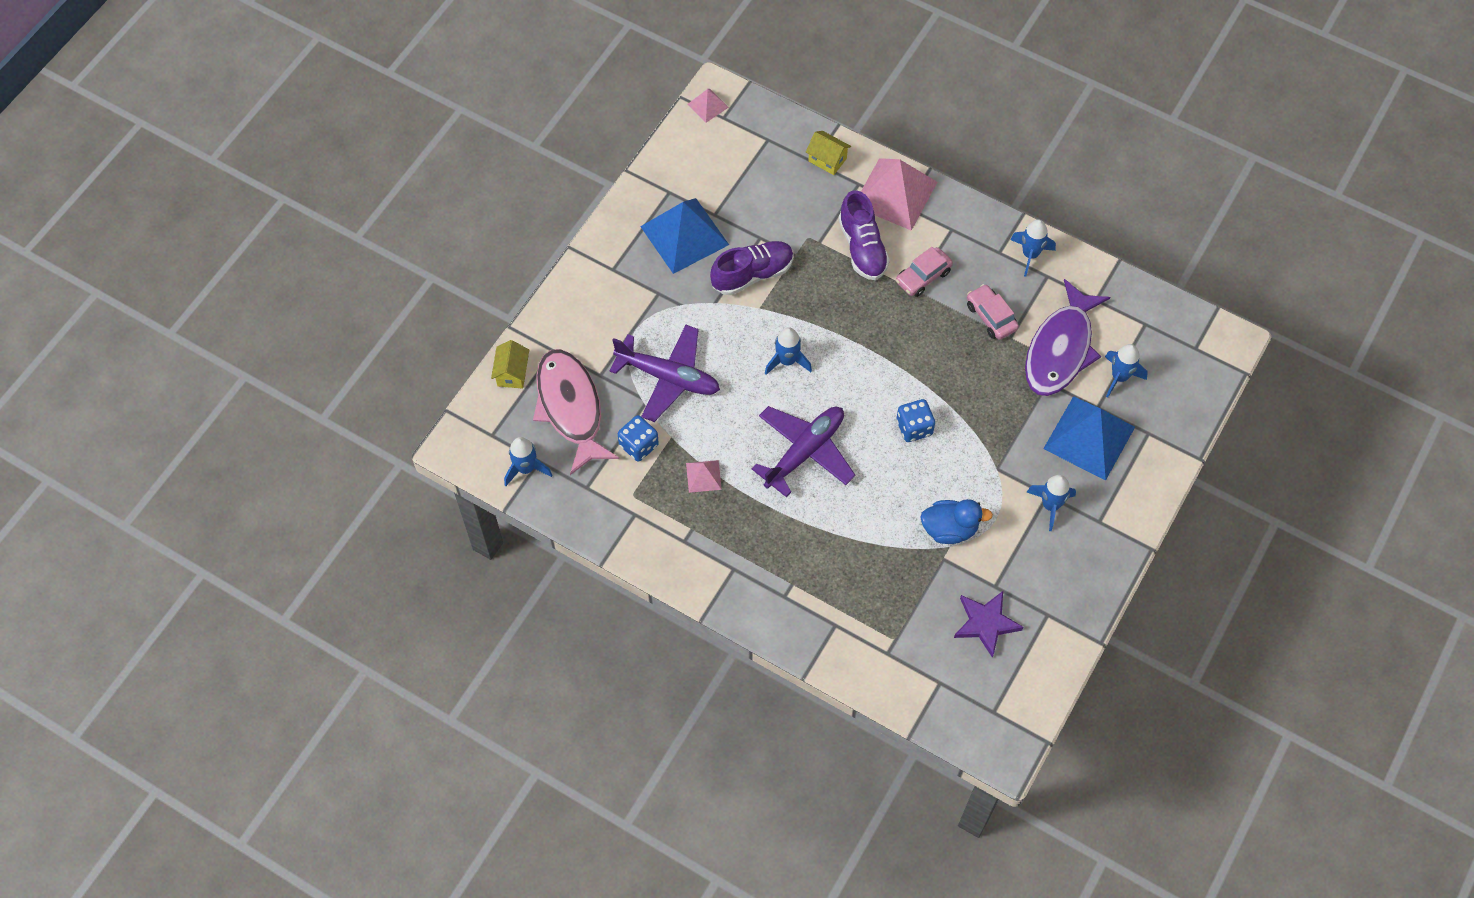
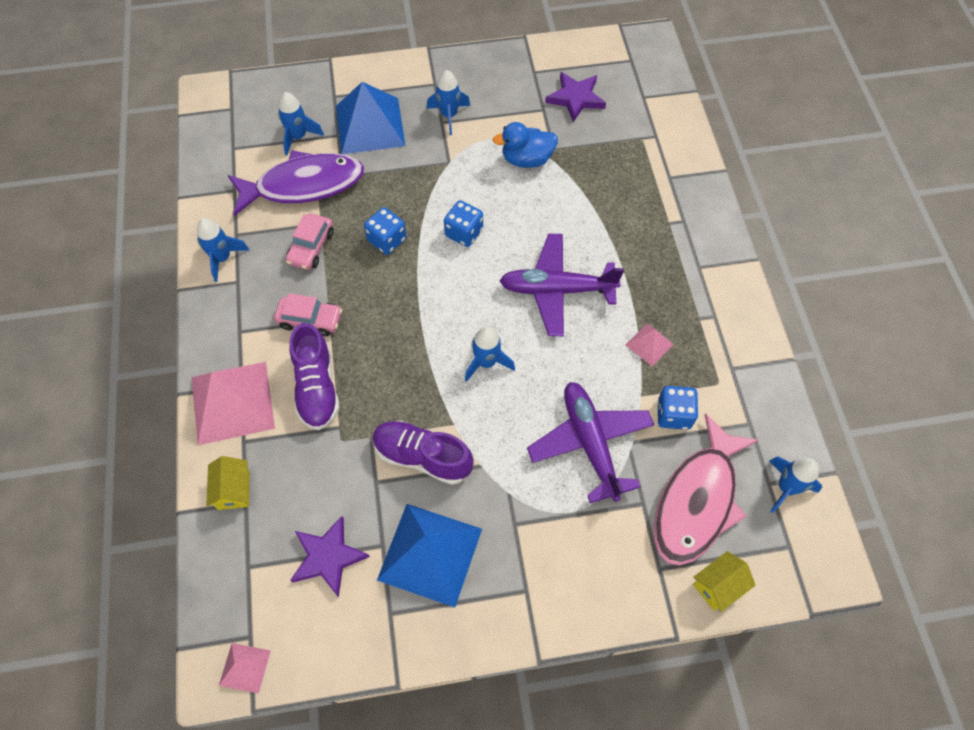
camera: 130 degrees left, 0 degrees up
(734, 182) = (328, 557): none -> purple star
(862, 248) = (317, 387): purple shoe -> purple shoe turned 135 degrees clockwise
(949, 529) = (527, 159): blue duck -> blue duck turned 60 degrees counterclockwise
(953, 371) = (387, 240): none -> blue dice

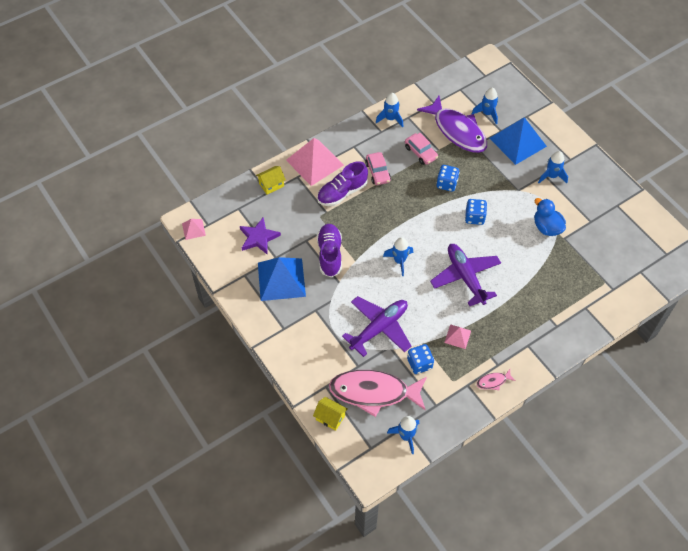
camera: 65 degrees right, 5 degrees down
(311, 247) = (421, 152): pink car -> pink car turned 120 degrees counterclockwise
(575, 98) = (612, 235): purple star -> none
(738, 333) = (493, 381): none -> pink fish

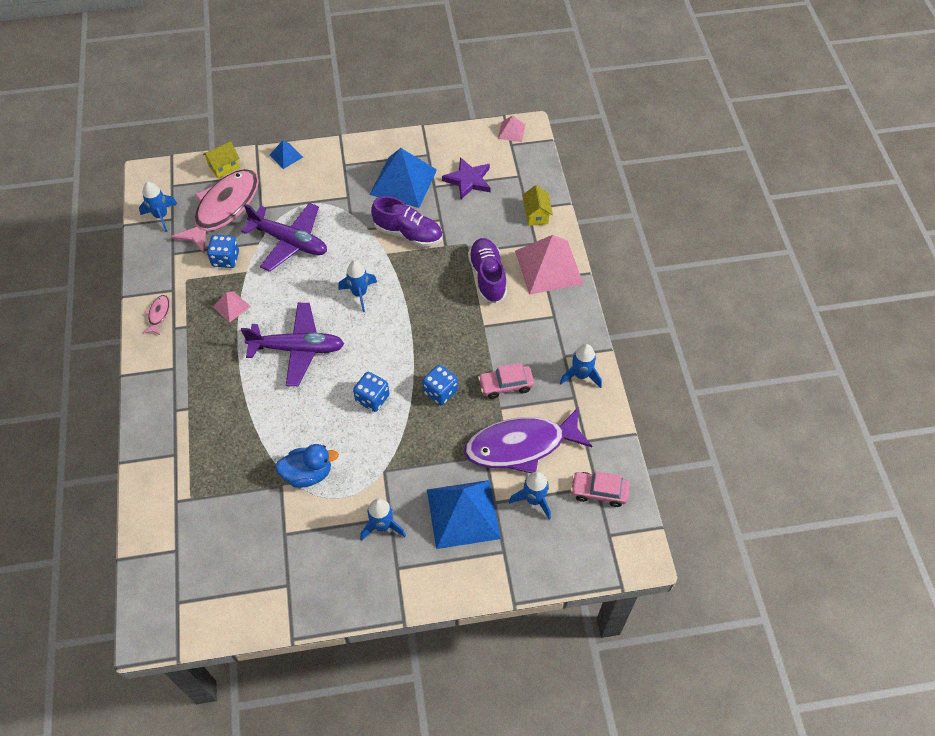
camera: 115 degrees right, 0 degrees up
(295, 375) = (286, 156): none -> blue pyramid
(378, 172) = (499, 325): pink car -> pink car (599, 492)
(379, 328) = (290, 241): purple plane -> purple plane turned 45 degrees counterclockwise

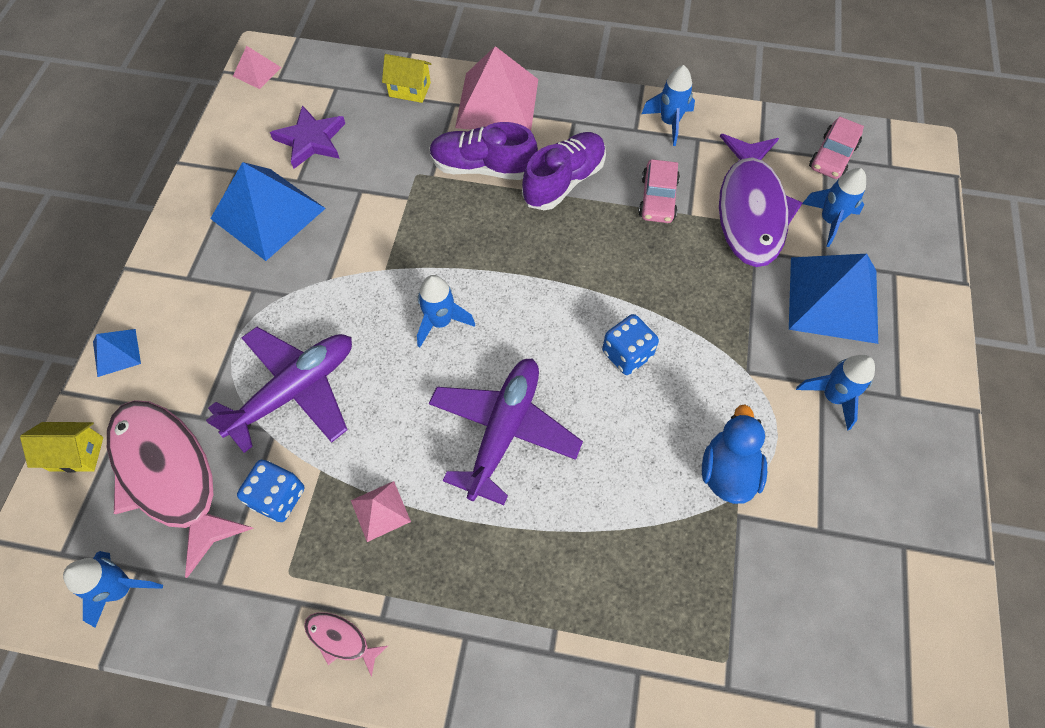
camera: 70 degrees left, 5 degrees up
(224, 167) = (76, 454): yellow house -> yellow house turned 75 degrees counterclockwise
(408, 233) = (364, 233): purple shoe -> purple shoe (564, 181)
(440, 392) = (643, 271): blue dice -> none

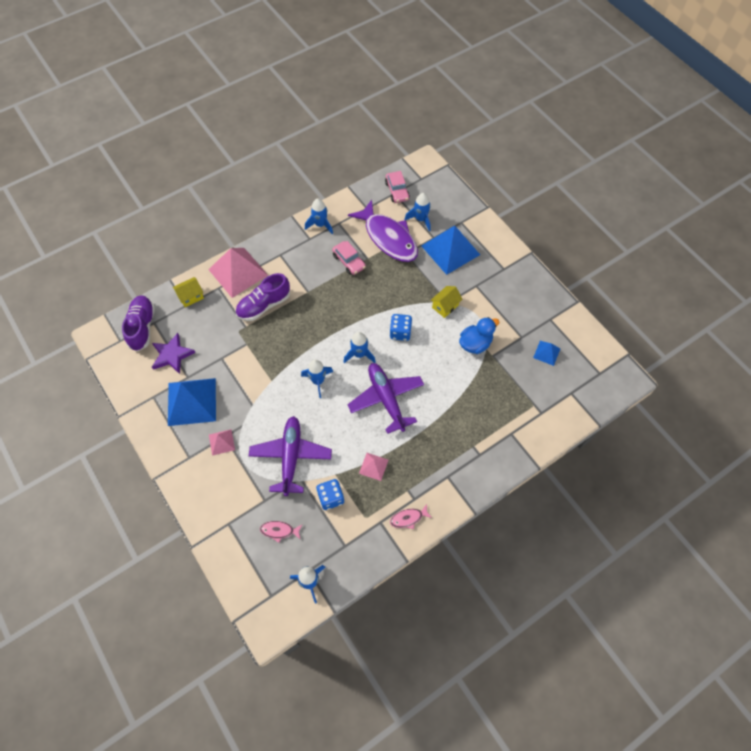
camera: 45 degrees left, 0 degrees up
(76, 454) = (230, 560): yellow house -> yellow house (445, 306)
(116, 352) = (196, 511): blue pyramid -> blue pyramid (546, 353)
(170, 476) = (279, 531): pink fish -> pink fish, size x0.40
(257, 72) = (105, 345): pink pyramid -> pink pyramid (221, 442)
(564, 181) = (304, 284): purple shoe -> purple shoe (142, 327)
(727, 471) = (475, 344): blue duck -> blue duck turned 90 degrees clockwise
(832, 397) = (483, 287): blue rocket -> blue rocket (359, 354)

